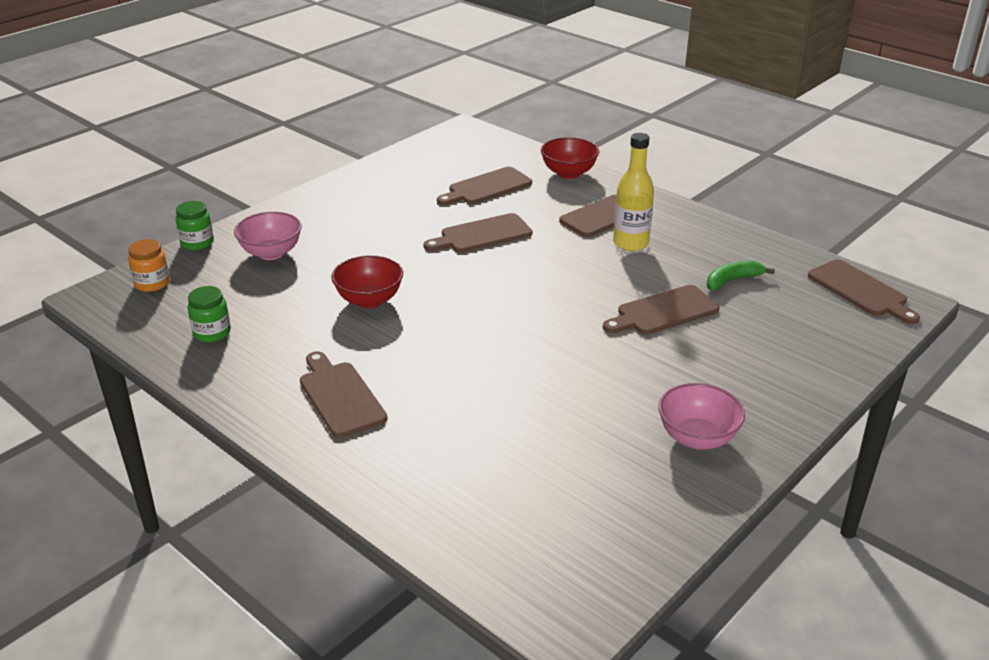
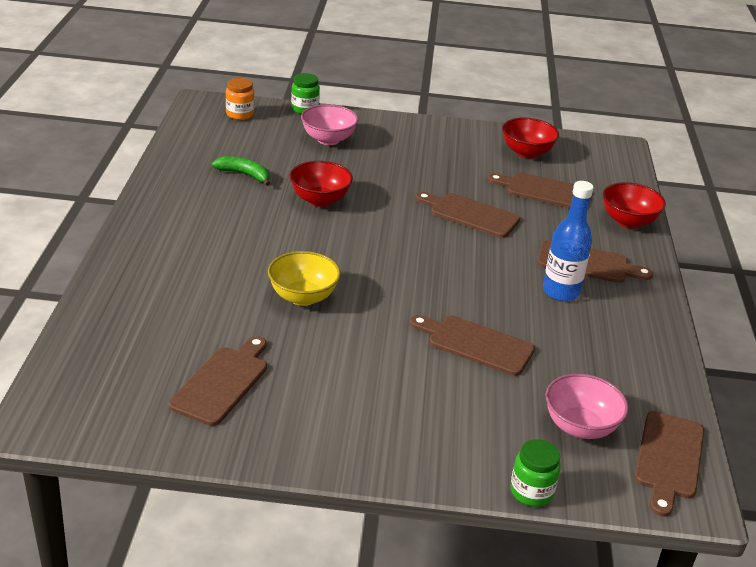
camera: 50 degrees right, 0 degrees up
(212, 333) = (211, 157): green jar -> green jar (531, 492)
(340, 396) = (195, 233): brown cutting board -> brown cutting board (222, 382)
(421, 169) = (526, 152): none -> red bowl
(515, 373) = (303, 297): none -> yellow bowl
(630, 243) = (561, 292): yellow bottle -> blue bottle
(697, 438) = (314, 419): pink bowl -> pink bowl (580, 427)
(732, 280) = (577, 369): green banana -> green banana (244, 174)

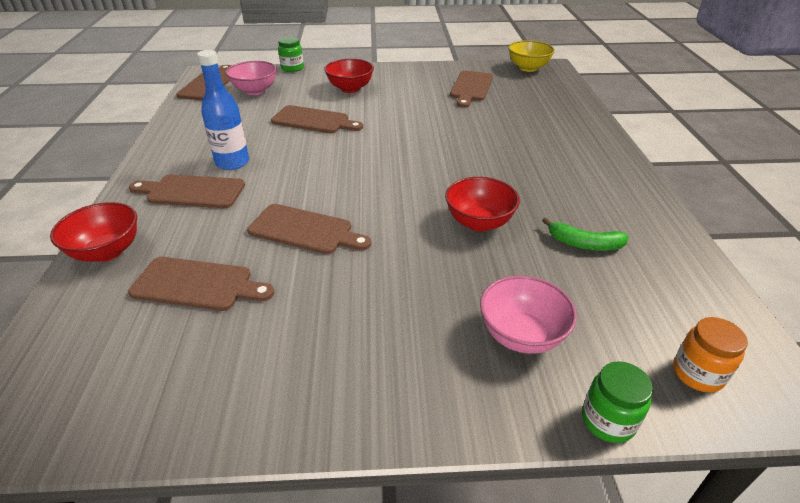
camera: 175 degrees right, 5 degrees up
(303, 297) = (448, 133): yellow bowl -> yellow bowl (528, 68)
(526, 152) = (192, 371): red bowl -> red bowl (350, 88)

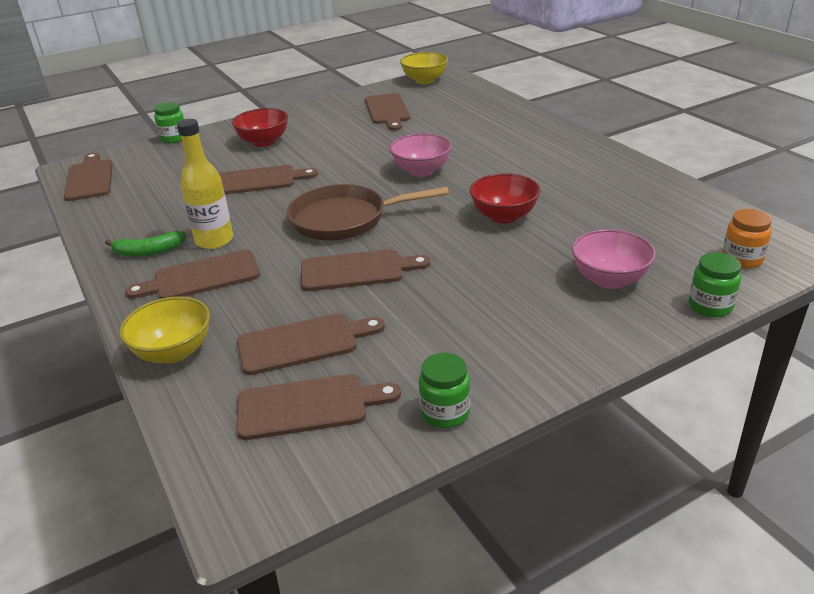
camera: 25 degrees left, 5 degrees down
(107, 251) = (174, 352): red bowl -> yellow bowl
(138, 351) = (309, 406): none -> brown cutting board
(230, 418) = (445, 413): none -> green jar
(232, 162) = (214, 240): blue bottle -> yellow bottle
(255, 91) = (156, 170): pink bowl -> pink bowl (421, 171)
(343, 177) = (345, 219): none -> brown pan
(584, 244) = (599, 205): green banana -> green banana (148, 251)

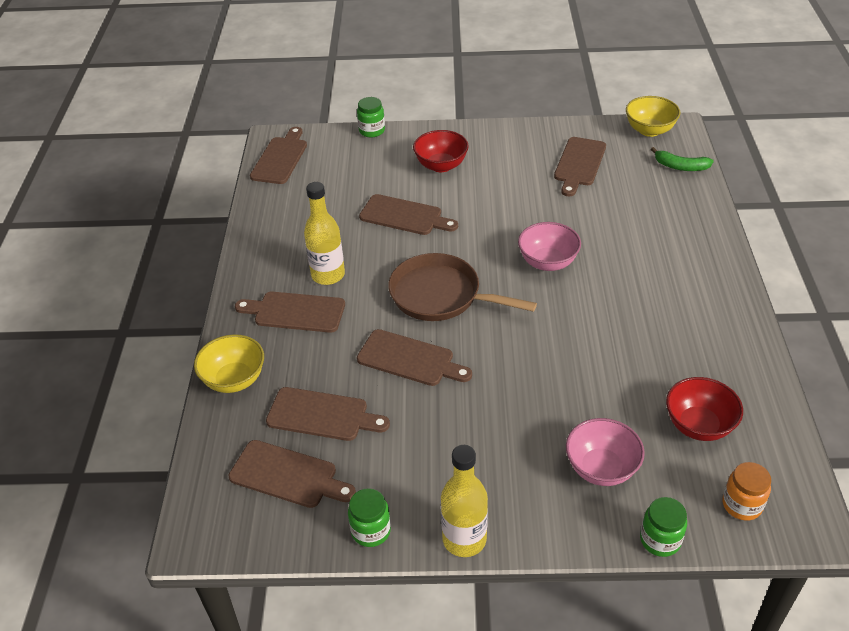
camera: 30 degrees right, 10 degrees up
(148, 251) = (275, 266): green banana -> green banana (680, 166)
(504, 216) = (574, 352): red bowl -> red bowl (698, 425)
(545, 379) = (464, 539): none -> yellow bottle

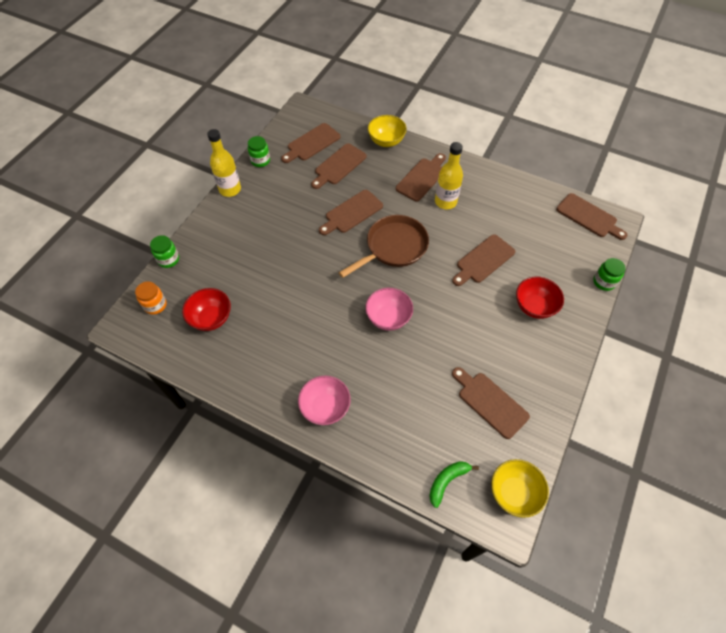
camera: 115 degrees right, 15 degrees up
(601, 468) = (222, 259): pink bowl -> pink bowl (325, 407)

